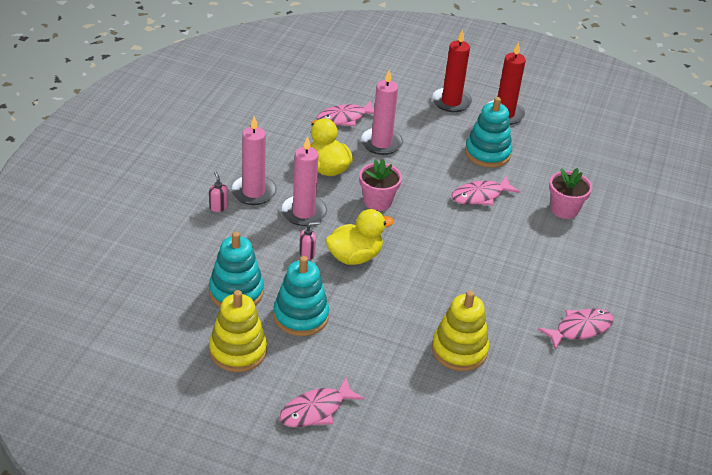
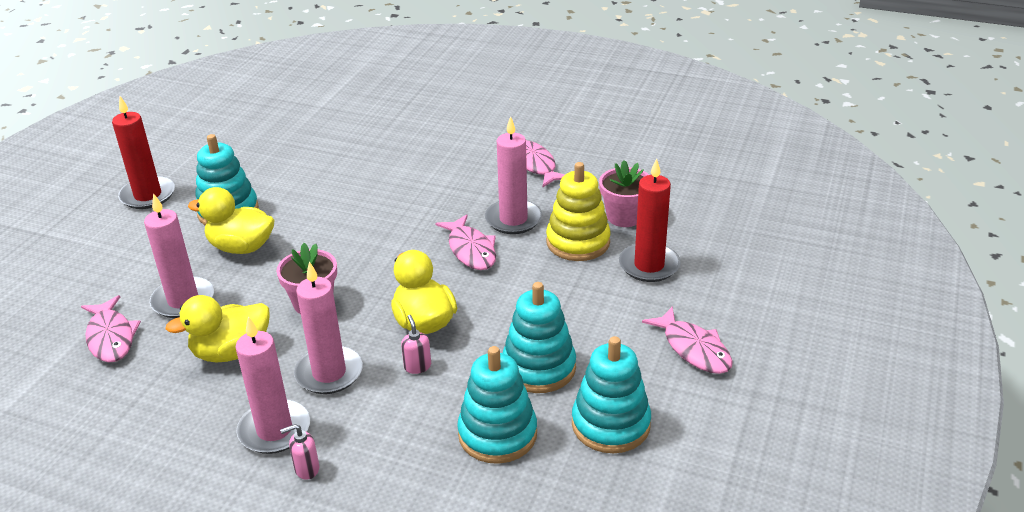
camera: 85 degrees left, 5 degrees down
(238, 351) = (610, 424): yellow stacking toy -> turquoise stacking toy
(442, 163) = (241, 247): none -> yellow duck
(451, 102) = (105, 237): red candle -> red candle (649, 265)
(480, 196) = (312, 219): pink fish -> pink fish (471, 250)
(490, 310) = (513, 219): none -> pink candle
(564, 209) = (344, 163): pink flower pot -> pink flower pot (624, 217)

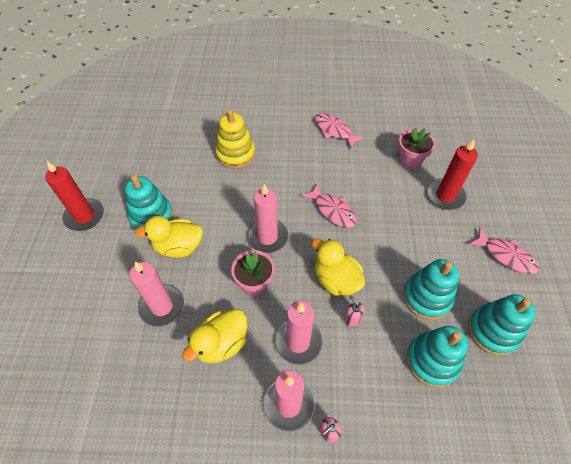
camera: 20 degrees left, 20 degrees up
(111, 337) = (126, 356): pink fish -> none
(513, 219) = (345, 178): pink candle -> pink candle (267, 237)
(578, 242) = (394, 188): yellow stacking toy -> yellow stacking toy (235, 154)

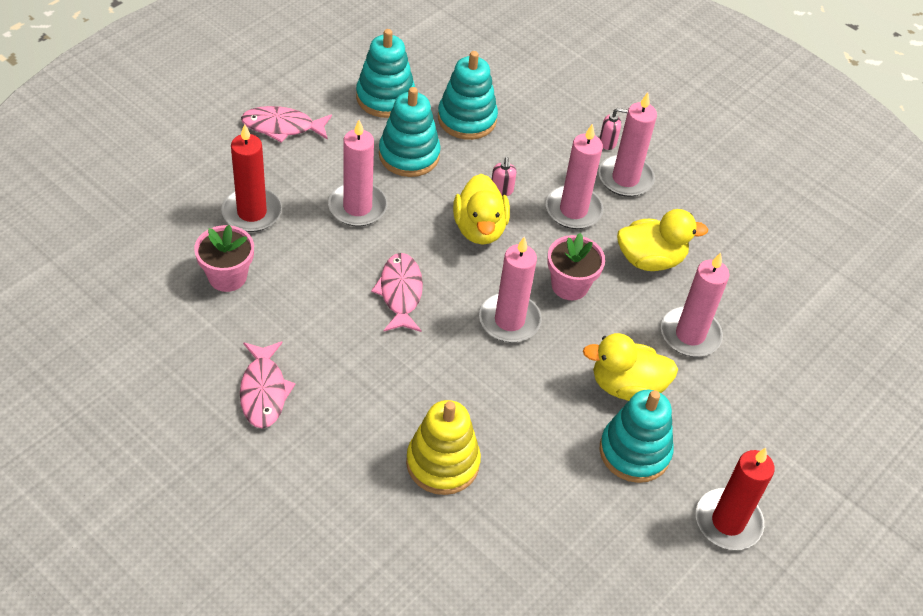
camera: 145 degrees left, 5 degrees down
(178, 247) = (626, 386): yellow duck -> yellow duck turned 150 degrees clockwise
(407, 239) = (357, 207): none -> pink candle
(506, 256) = (282, 127): pink fish -> pink fish turned 75 degrees counterclockwise

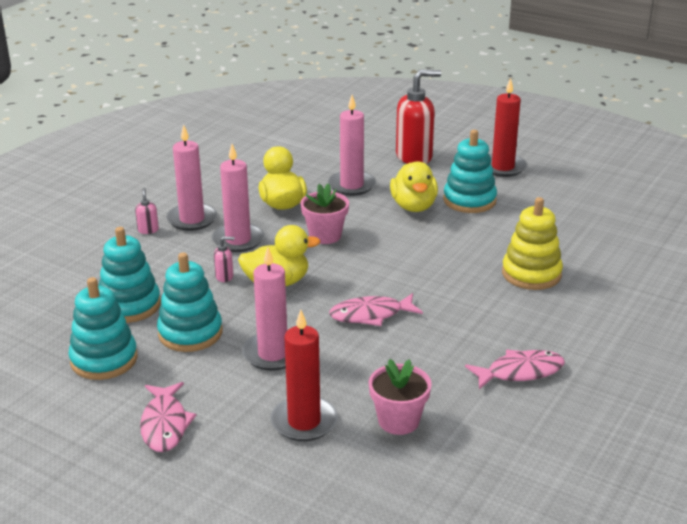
camera: 95 degrees left, 20 degrees down
(509, 320) = (375, 259): pink candle -> none
(768, 422) = (414, 157): none -> red soap dispenser

